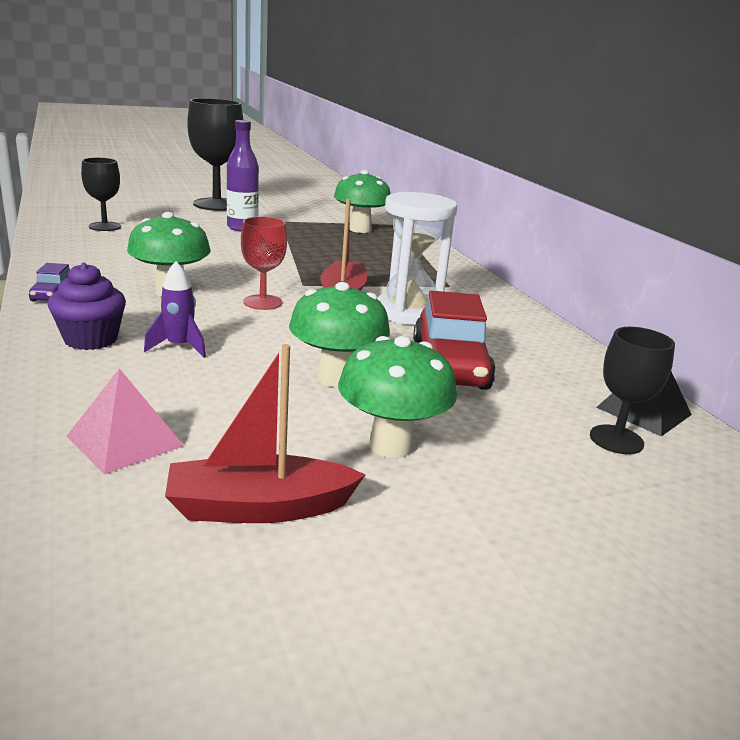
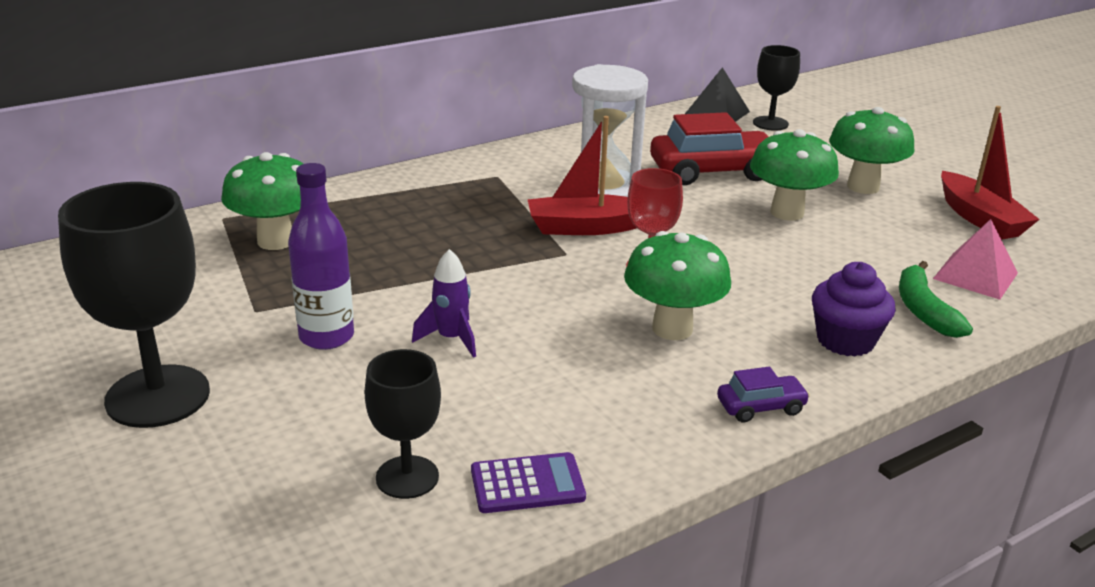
camera: 100 degrees left, 5 degrees up
(68, 241) = (527, 484): none -> purple calculator
(94, 386) = (923, 310): none -> green banana
(179, 347) = (808, 290): purple rocket -> purple rocket (451, 339)

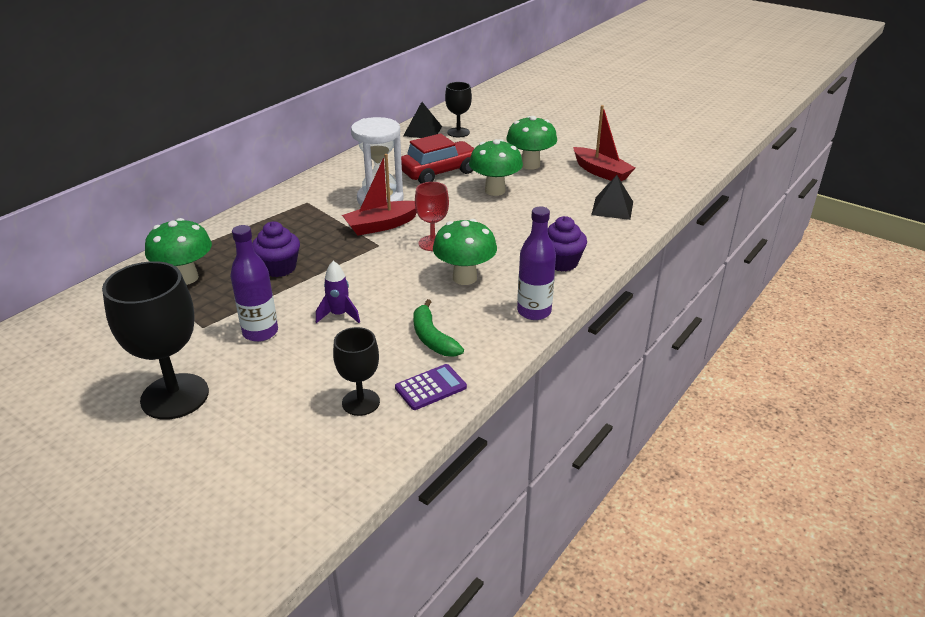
camera: 20 degrees left, 5 degrees up
(406, 255) = (279, 268): none -> purple cupcake
(760, 407) = (534, 311): purple car -> purple bottle
(923, 310) = (594, 235): green banana -> green banana (432, 338)
(975, 275) = (612, 208): pink pyramid -> black pyramid

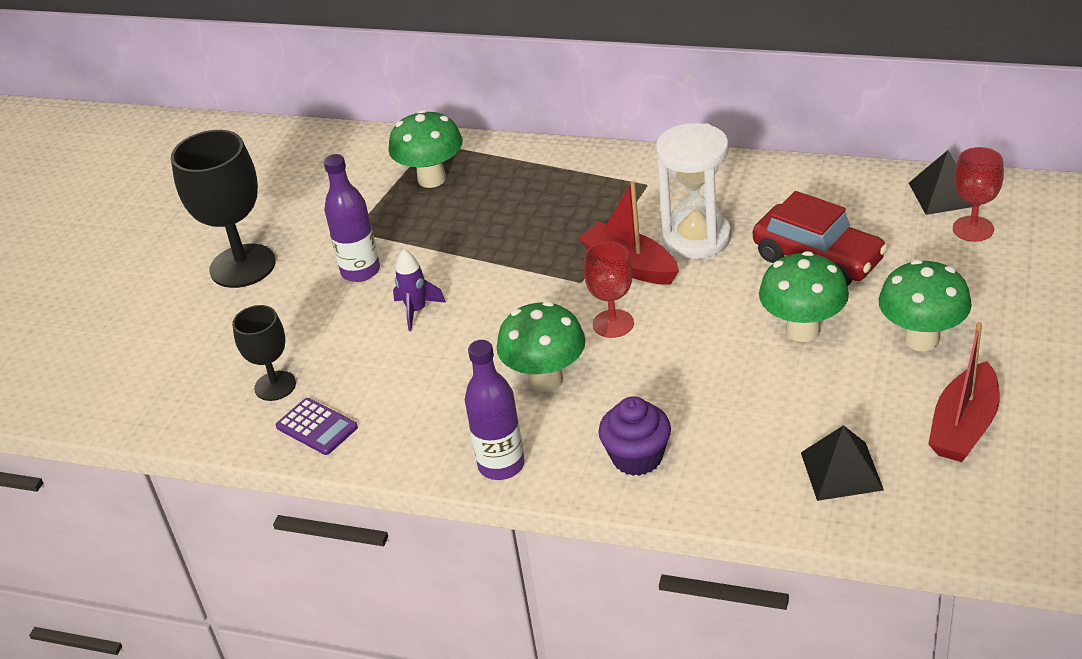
camera: 75 degrees right, 5 degrees up
(279, 268) = (485, 229): purple cupcake -> none
(432, 338) = (406, 397): green banana -> none
(458, 132) = (973, 229): black goblet -> red goblet

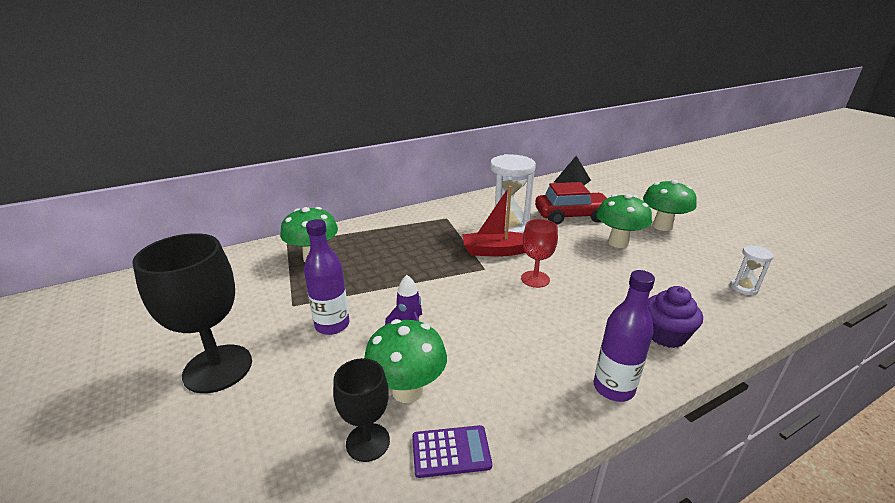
camera: 50 degrees left, 10 degrees down
(546, 380) = (550, 324): green mushroom -> green mushroom (407, 391)
(841, 471) = (743, 288): black pyramid -> white hourglass
(964, 426) = (738, 248): red boat -> none
(973, 229) = (603, 187): red goblet -> none

